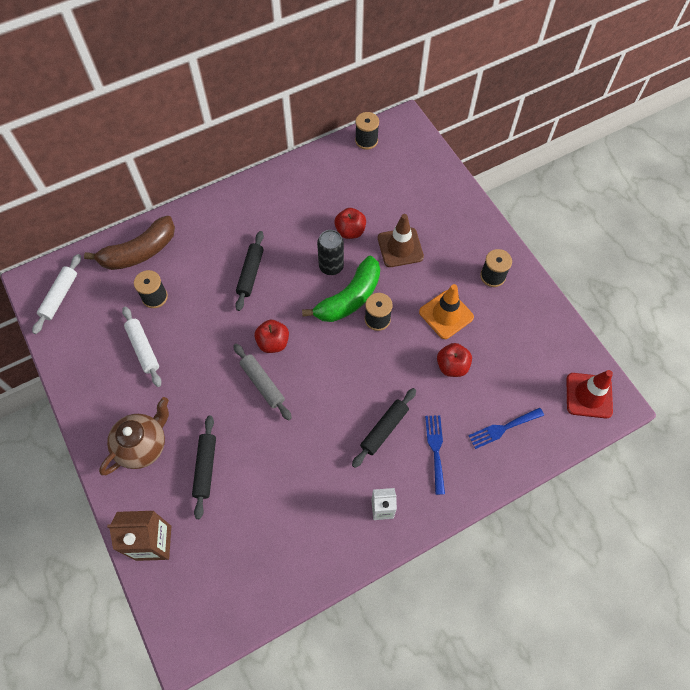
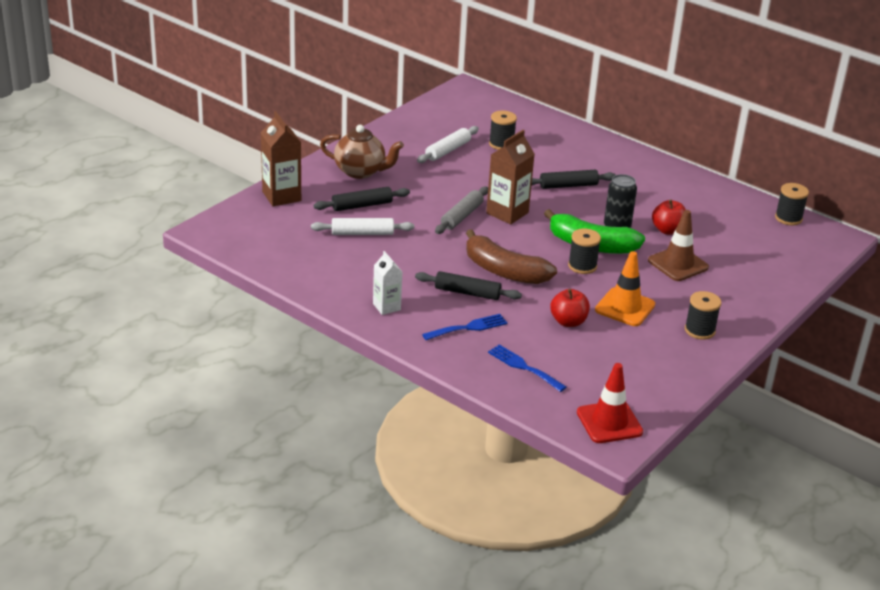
camera: 65 degrees right, 30 degrees down
(59, 296) = (464, 102): white rolling pin -> white rolling pin (362, 233)
(139, 252) = (539, 126): brown banana -> brown banana (504, 271)
(273, 343) = (507, 213): red apple -> brown carton

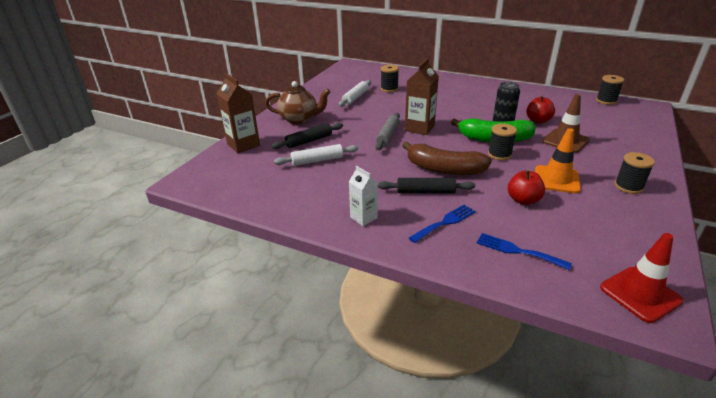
camera: 10 degrees left, 0 degrees up
(568, 186) = (449, 105): black rolling pin -> none

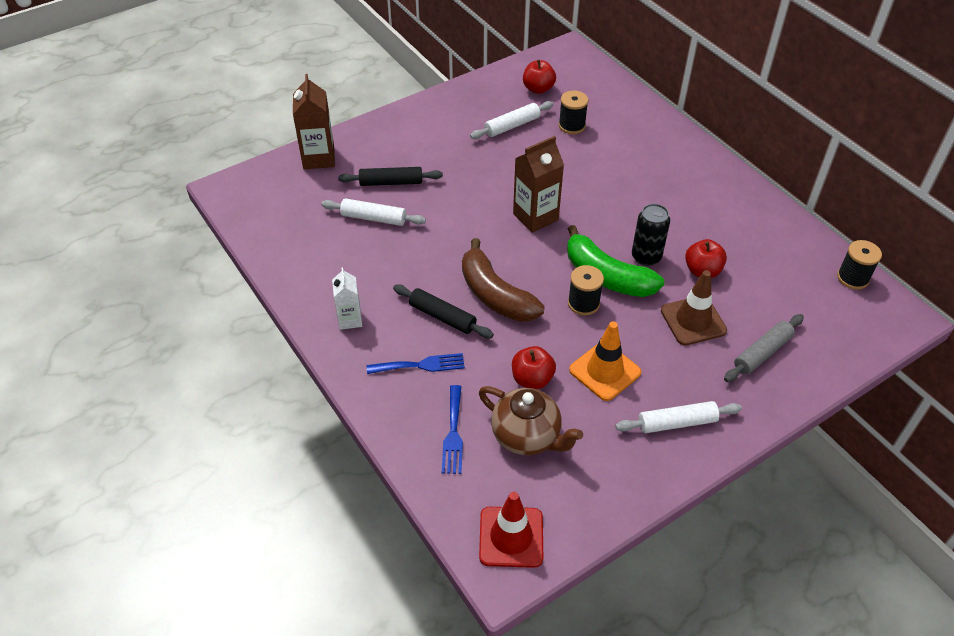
camera: 30 degrees right, 15 degrees up
(299, 119) = (411, 139): brown teapot -> brown teapot (527, 436)
(351, 81) = (538, 89): none -> red apple
(388, 136) = (485, 213): grey rolling pin -> grey rolling pin (762, 353)
(517, 251) = (453, 433): blue fork -> blue fork turned 150 degrees counterclockwise
(628, 186) = (677, 422): black spool -> white rolling pin

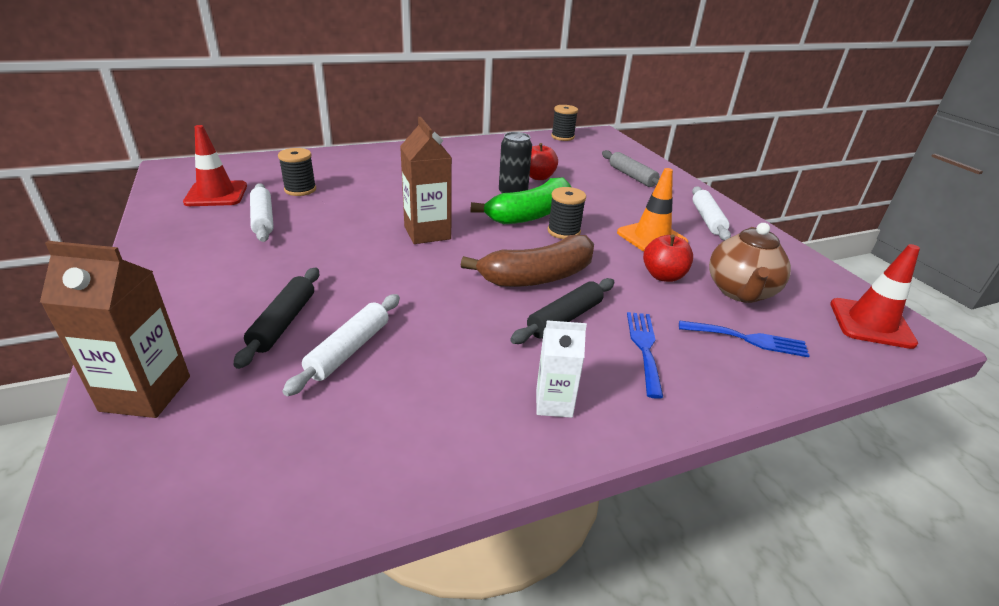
camera: 80 degrees left, 15 degrees down
(527, 436) = (740, 292): brown teapot -> brown teapot turned 150 degrees clockwise
(538, 89) = (216, 194): red apple -> red traffic cone
(693, 321) = (594, 191): brown traffic cone -> none

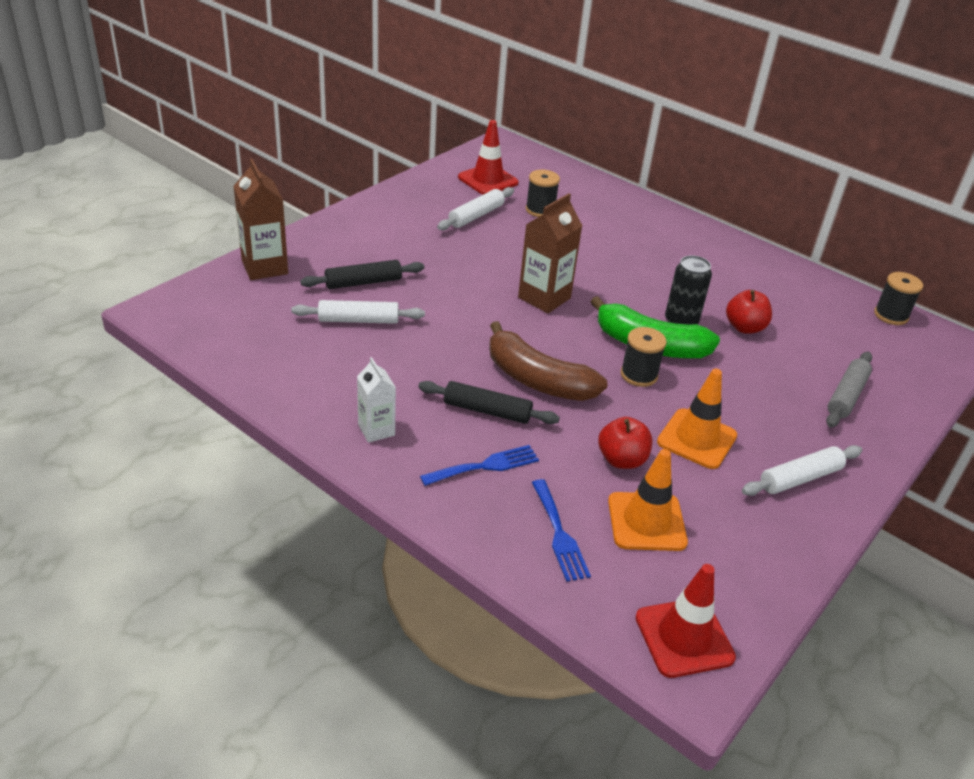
camera: 60 degrees right, 5 degrees up
(740, 292) = (646, 522): brown teapot -> orange traffic cone

